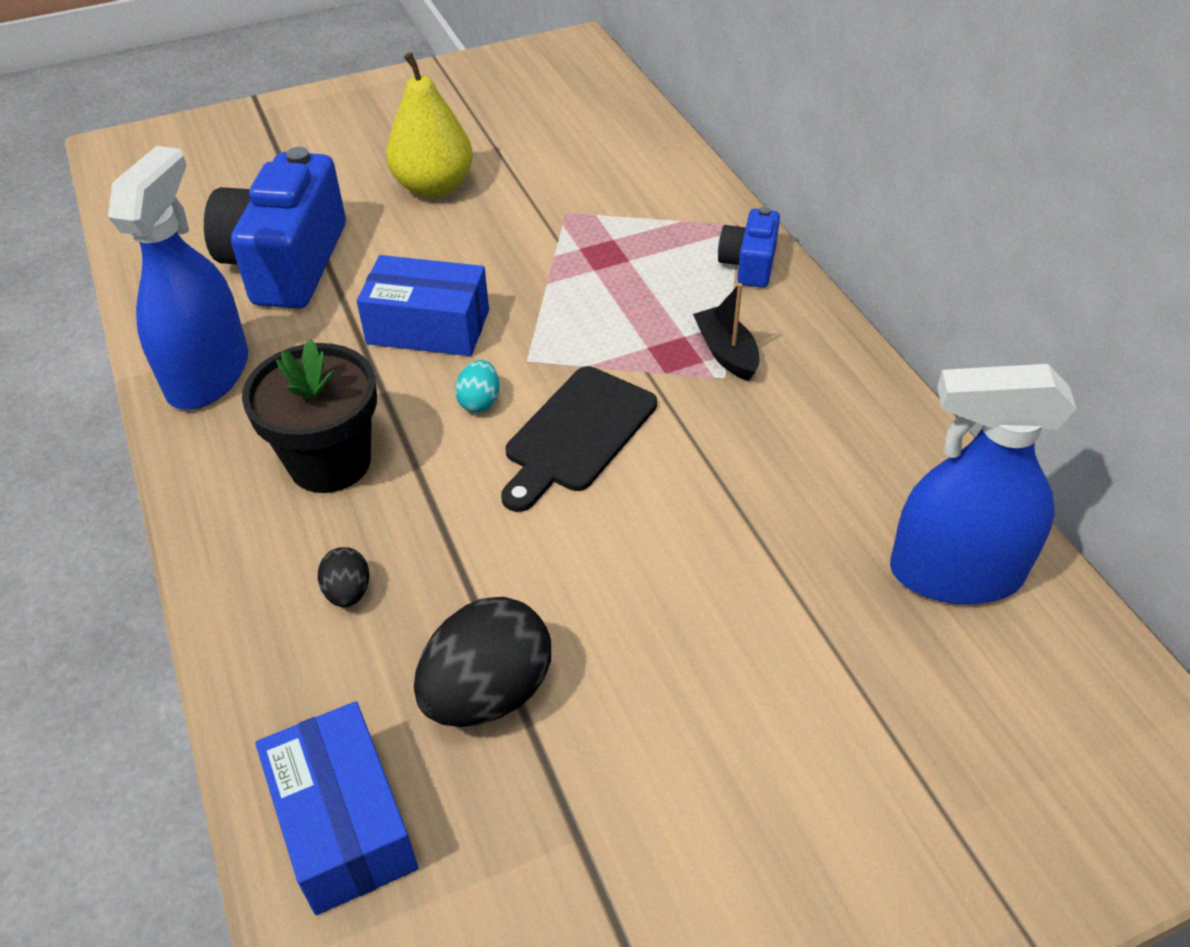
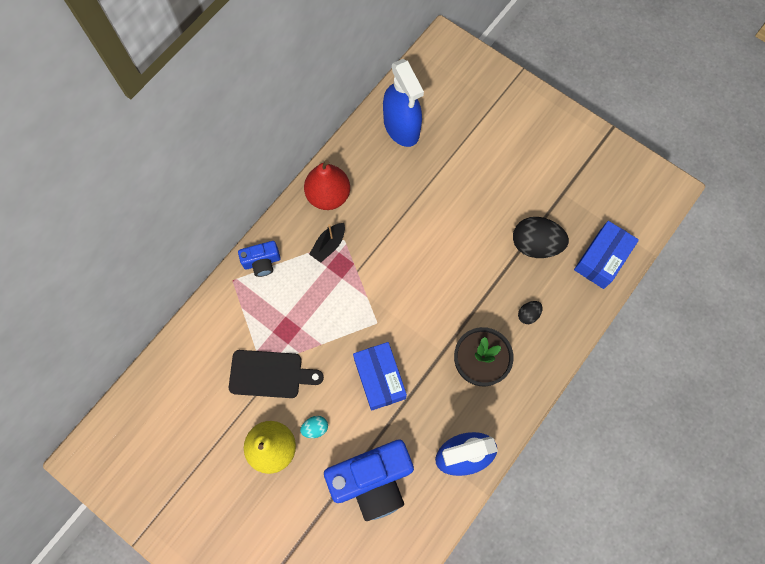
camera: 120 degrees left, 25 degrees up
(479, 401) = (412, 327): turquoise egg -> turquoise egg (315, 428)
(576, 434) = (408, 279): black cutting board -> black cutting board (270, 374)
(836, 389) = (328, 195): none -> red pear

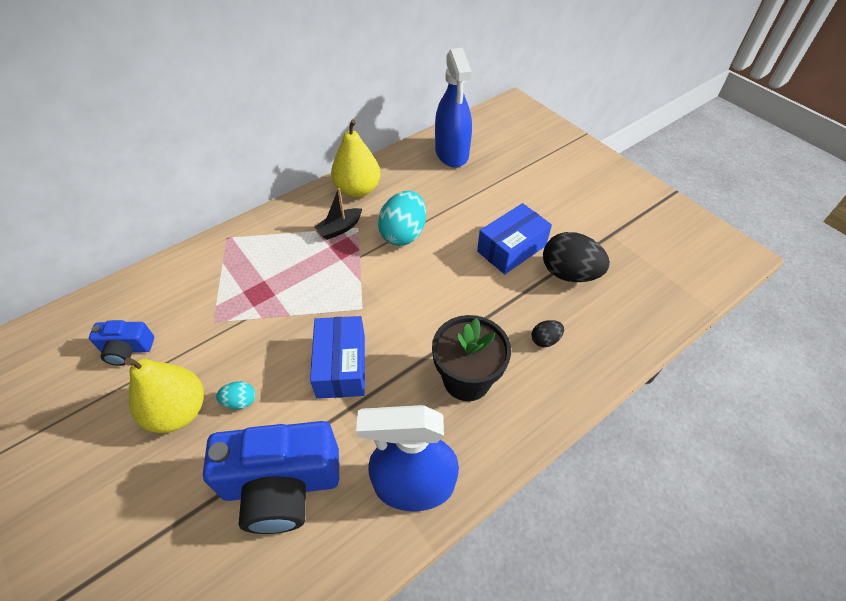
camera: 15 degrees right, 20 degrees down
(262, 262) = (264, 228): blue camera -> blue camera (127, 349)
(270, 374) = (218, 331): black cutting board -> none
(328, 195) = (357, 190): red pear -> yellow pear
(386, 237) = (403, 234): none -> turquoise egg
(601, 259) = (648, 303): blue box -> blue box (511, 248)

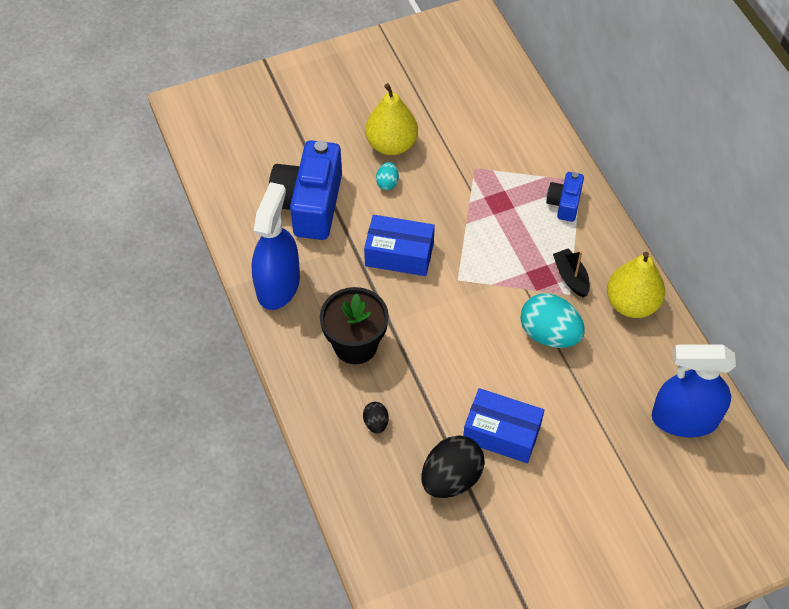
camera: 105 degrees right, 5 degrees up
(127, 349) = (462, 111): blue camera -> blue camera (564, 203)
(511, 248) = (501, 433): blue box -> blue box turned 45 degrees counterclockwise

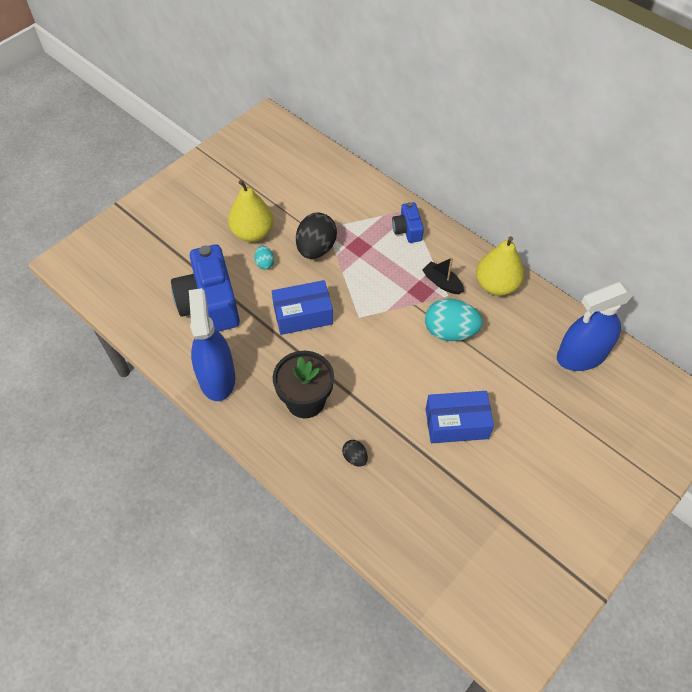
camera: 25 degrees left, 0 degrees up
(451, 478) = (438, 477): black egg -> black egg (316, 249)

